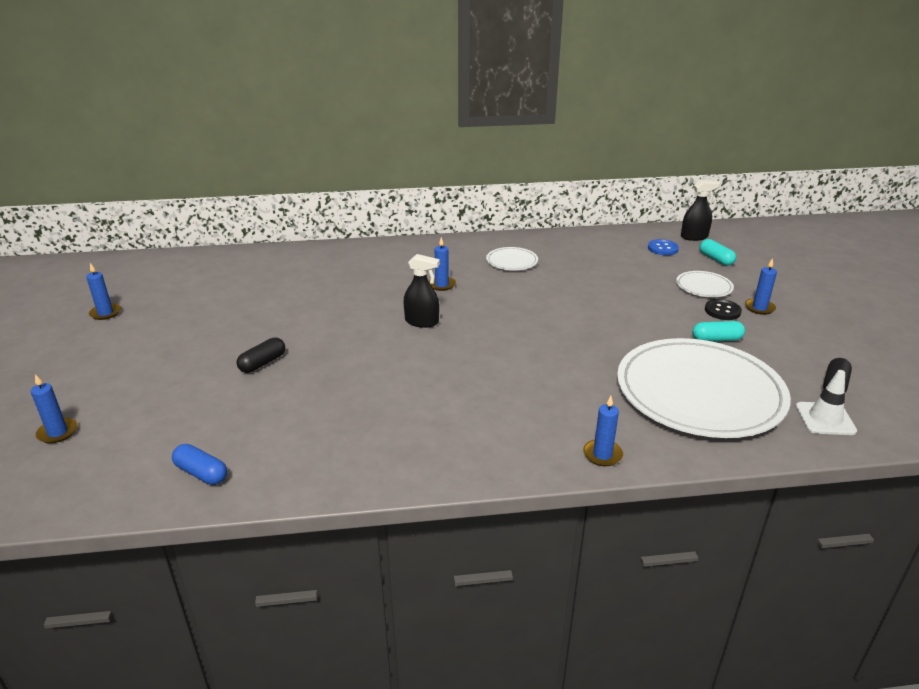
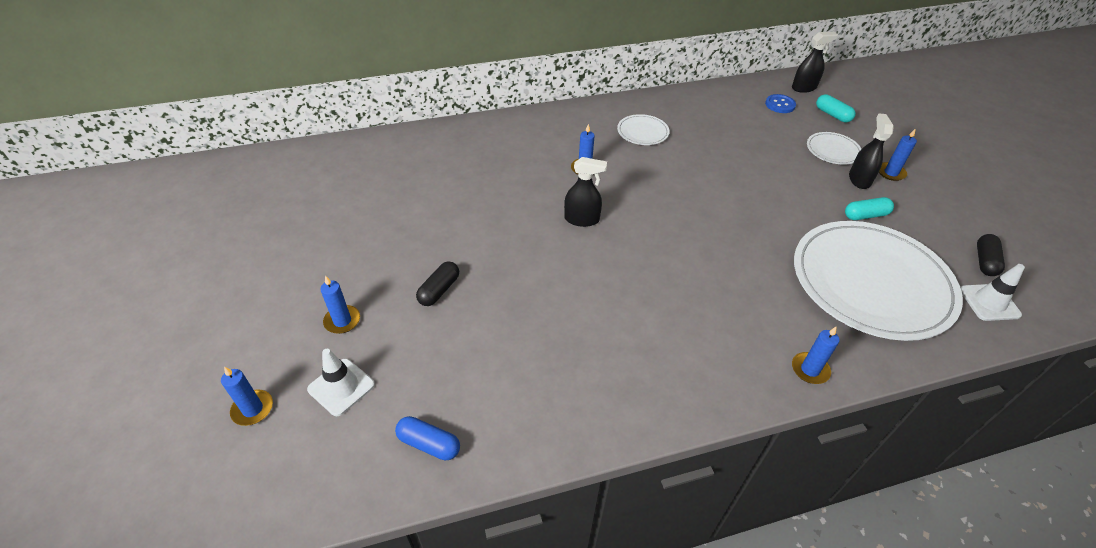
camera: 10 degrees left, 15 degrees up
(105, 313) = (242, 238): blue candle -> blue candle (342, 321)
(142, 424) = (341, 387): none -> white traffic cone
(722, 311) = (859, 179): black button -> black spray bottle

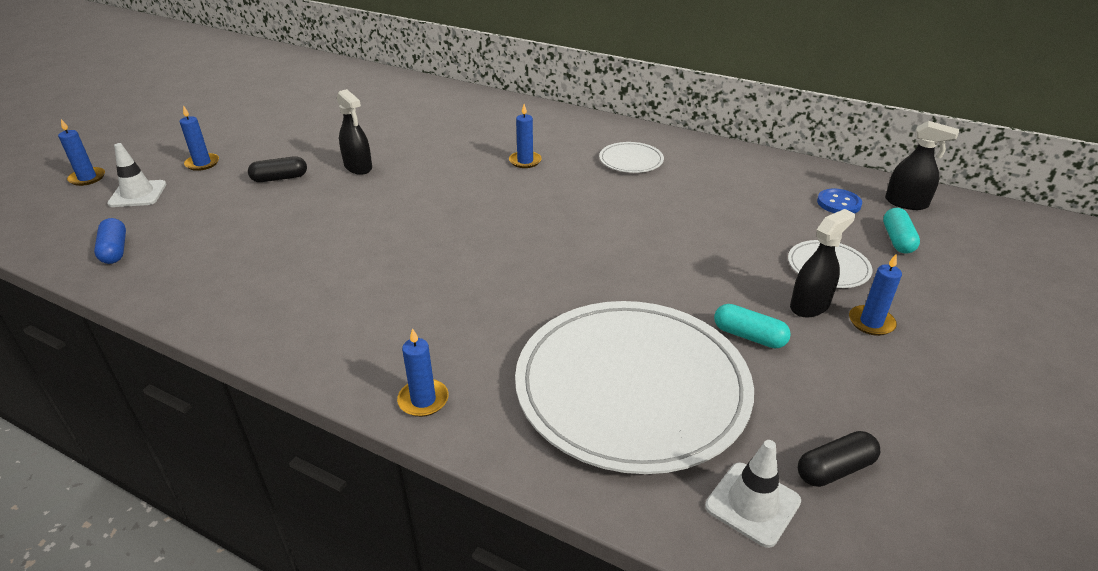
camera: 45 degrees right, 10 degrees down
(582, 219) = (454, 190): black spray bottle -> black spray bottle (358, 167)

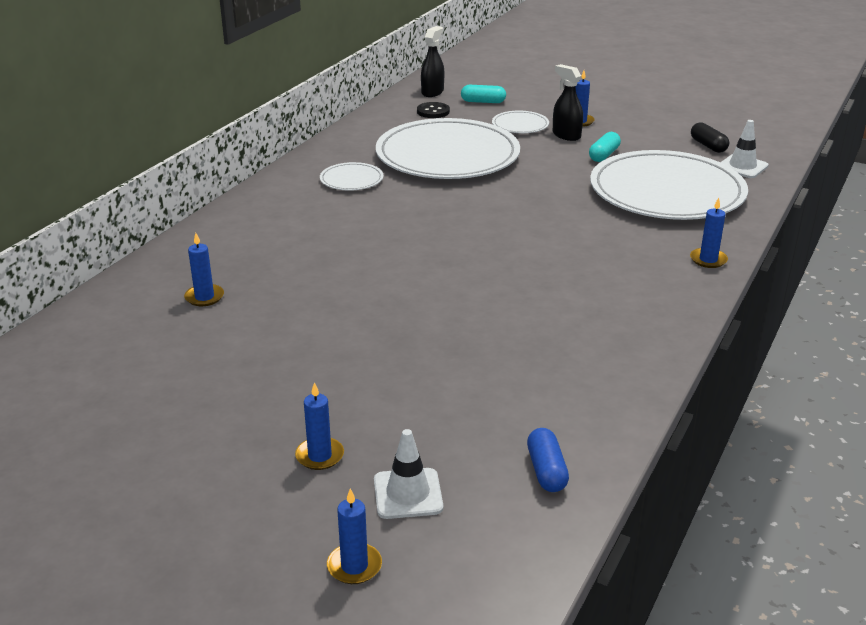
camera: 90 degrees left, 5 degrees down
(115, 250) = (546, 471): blue capsule -> blue capsule turned 75 degrees counterclockwise
(280, 178) = (371, 380): black capsule -> none
(358, 167) = (347, 327): black spray bottle -> none
(525, 161) = (346, 229): blue candle -> blue candle (204, 297)
(707, 212) = (447, 155): none -> white plate
(838, 203) = (433, 111): blue button -> black button

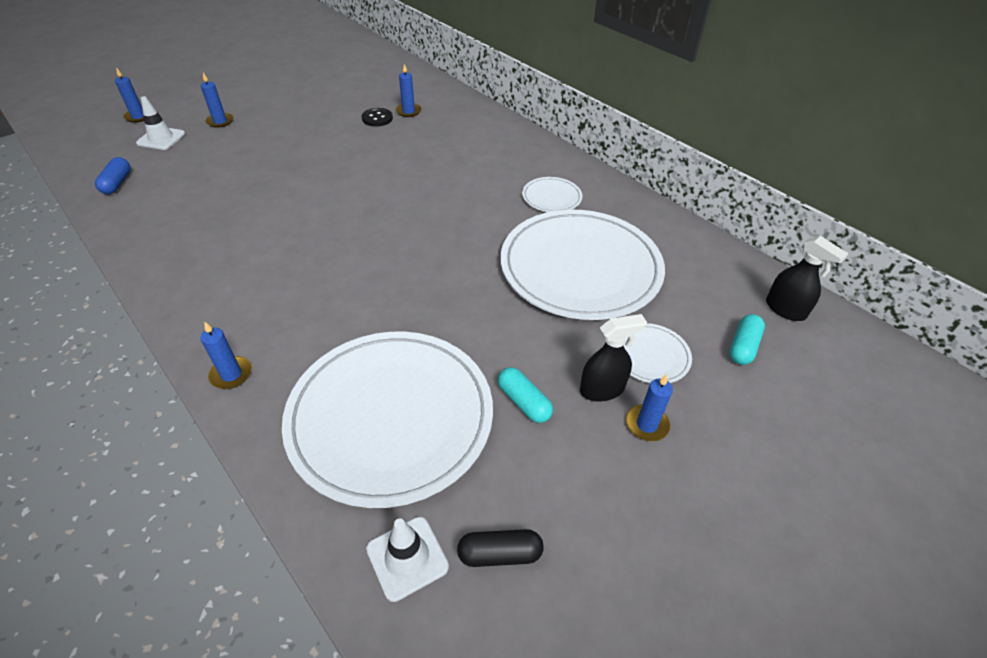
camera: 110 degrees right, 15 degrees up
(433, 111) = (714, 291): black button -> black button (377, 118)
(546, 471) = (117, 183): blue capsule -> blue capsule turned 75 degrees clockwise

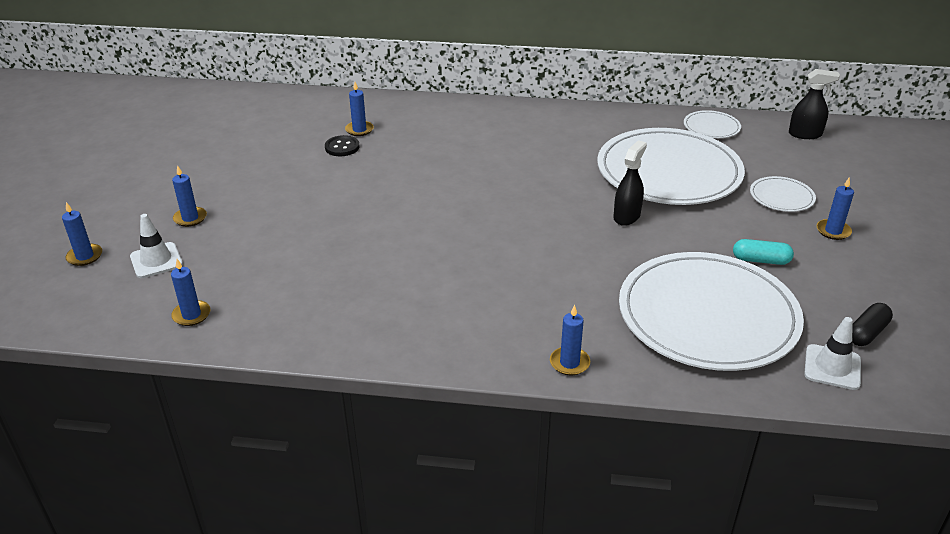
camera: 40 degrees left, 10 degrees down
(117, 183) = (191, 315): blue capsule -> blue candle
(551, 197) = (578, 139): white plate -> white plate (711, 127)
(602, 389) = (787, 228): black spray bottle -> black spray bottle (627, 216)
(743, 346) = (815, 165): turquoise capsule -> none

